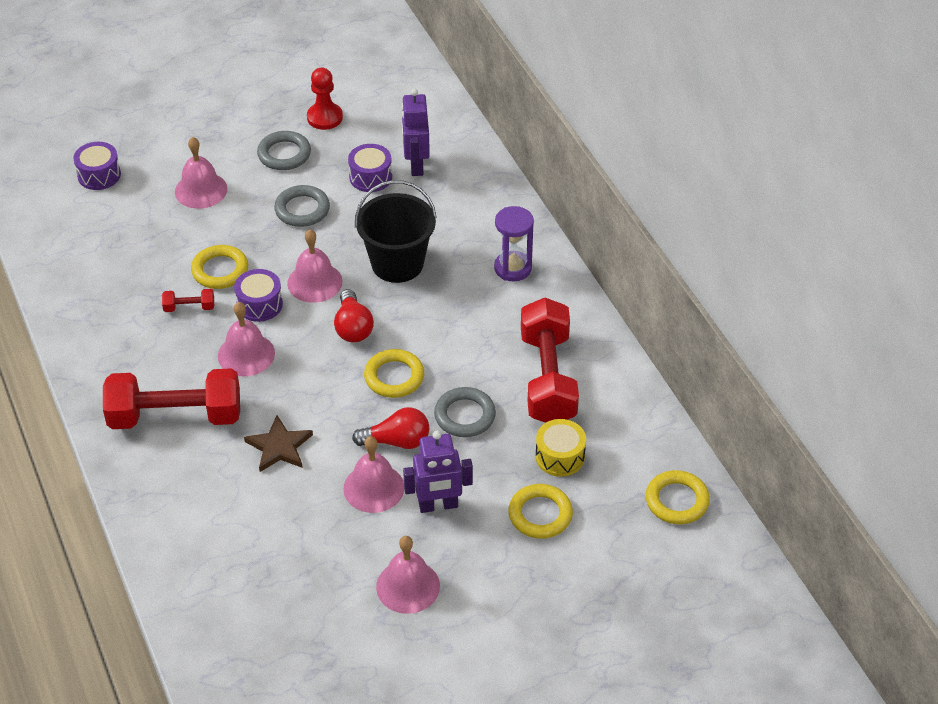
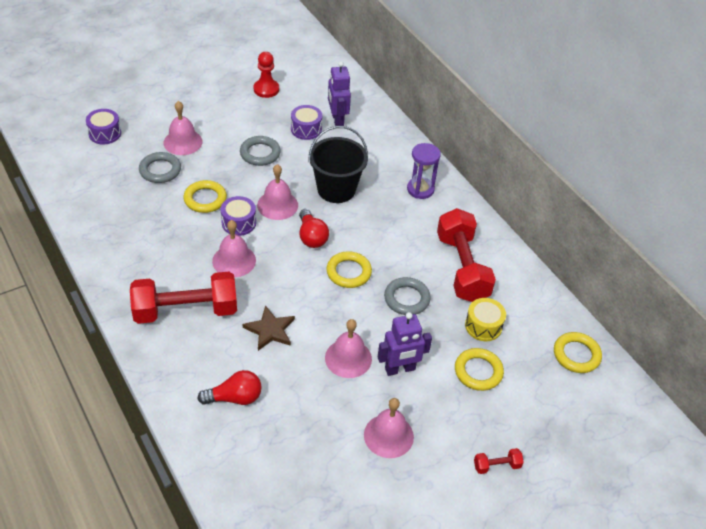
camera: 10 degrees left, 0 degrees up
(189, 307) = (185, 227): red dumbbell -> red dumbbell (496, 466)
(284, 154) = (241, 115): grey ring -> grey ring (160, 170)
(397, 441) = (359, 321): red light bulb -> red light bulb (235, 398)

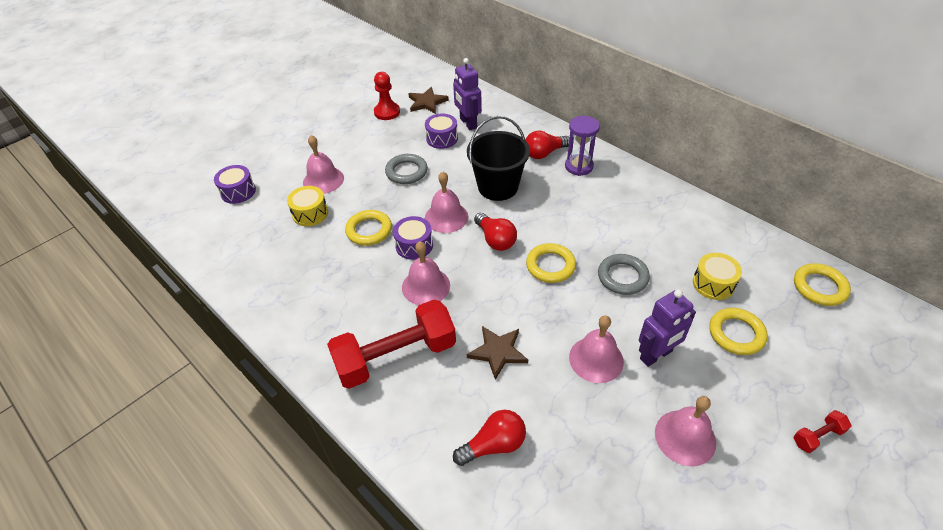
camera: 10 degrees left, 0 degrees up
(160, 170) = (310, 213): grey ring -> yellow drum
(308, 89) = (427, 102): none -> brown star
(394, 168) = (544, 153): none -> red light bulb
(462, 268) = (659, 230): red dumbbell -> none

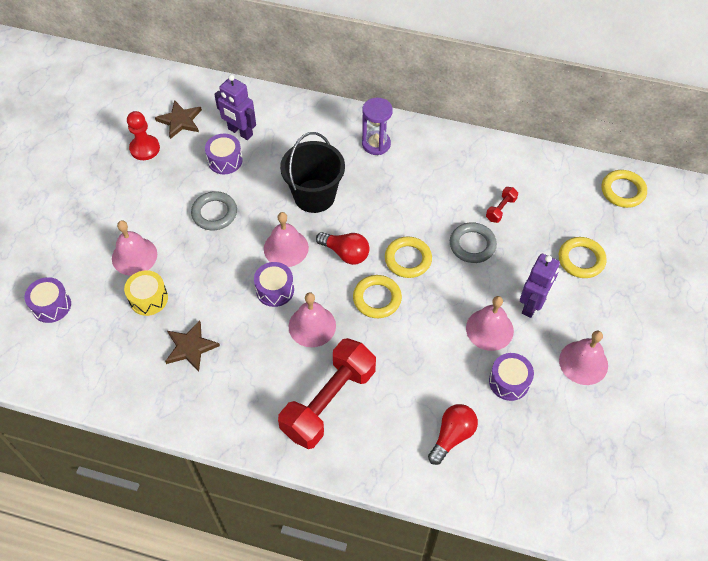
camera: 30 degrees left, 10 degrees up
(369, 230) = (221, 292): yellow ring -> yellow ring (377, 298)
(498, 352) = (410, 358): brown star -> brown star (190, 347)
(544, 153) = (336, 141): red light bulb -> none
(587, 419) = (509, 382): none -> purple drum
(713, 284) = (545, 221): yellow drum -> none
(817, 436) = (668, 319): red dumbbell -> red dumbbell (501, 209)

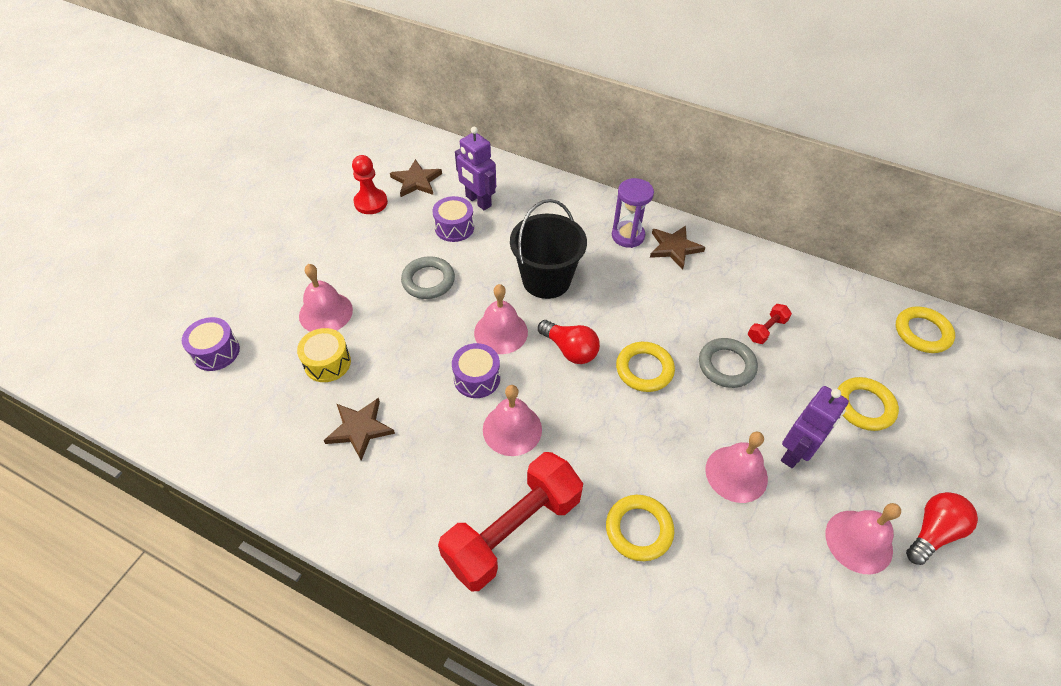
camera: 10 degrees right, 5 degrees down
(377, 298) = (598, 410): yellow ring -> yellow ring (639, 529)
(417, 149) = (674, 248): none -> brown star
(452, 436) = (668, 610): red light bulb -> red light bulb (932, 532)
(509, 382) = (754, 549): purple drum -> none

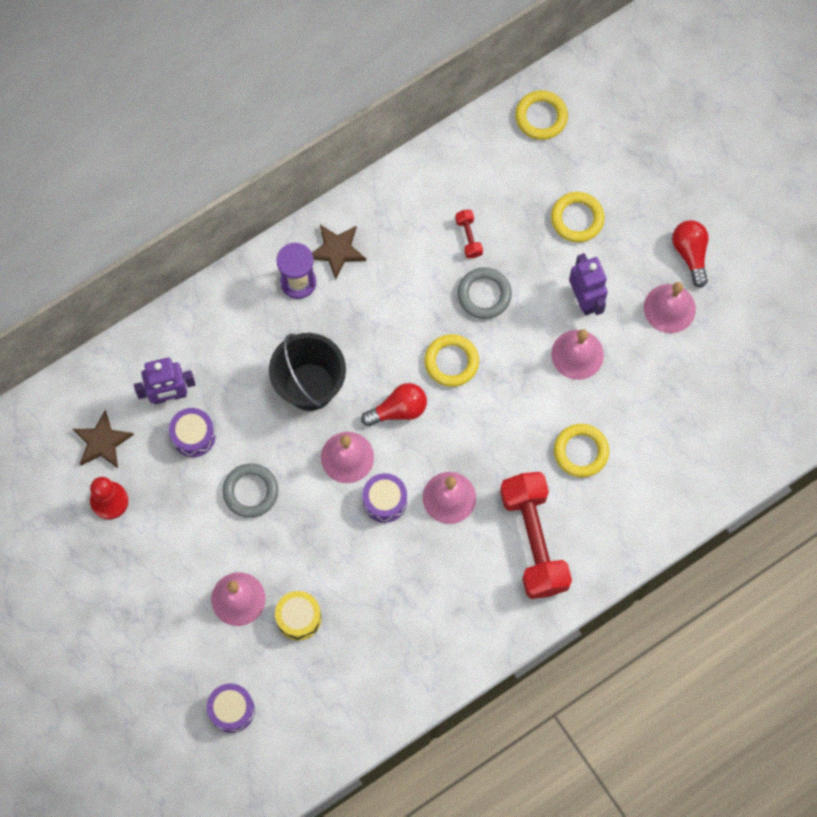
camera: 60 degrees left, 20 degrees up
(359, 429) = (383, 616): brown star -> none

